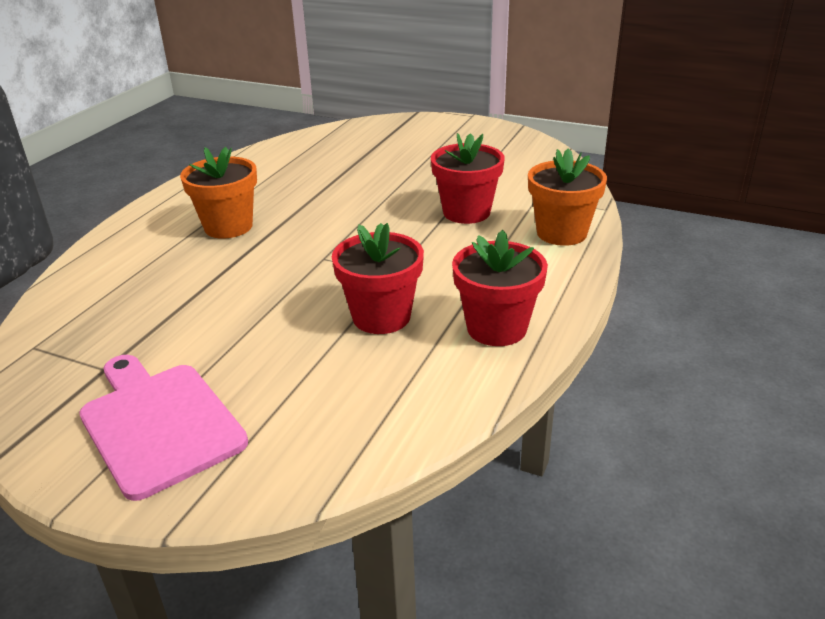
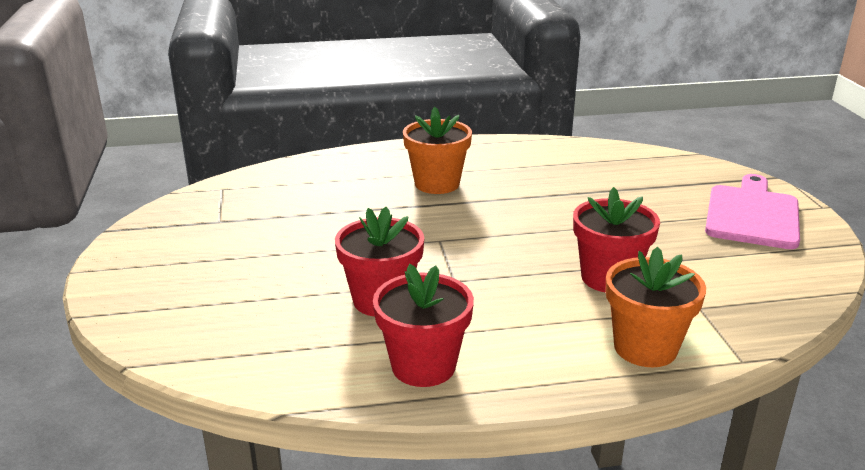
camera: 55 degrees right, 5 degrees down
(158, 423) = (176, 265): pink cutting board -> pink cutting board (752, 214)

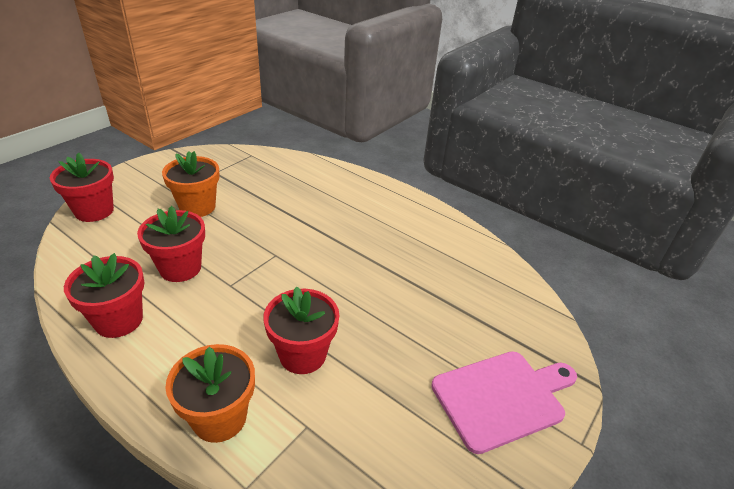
camera: 45 degrees right, 10 degrees up
(161, 325) = (94, 211): none -> red flower pot
(437, 184) = (348, 219): orange flower pot -> orange flower pot (197, 207)

